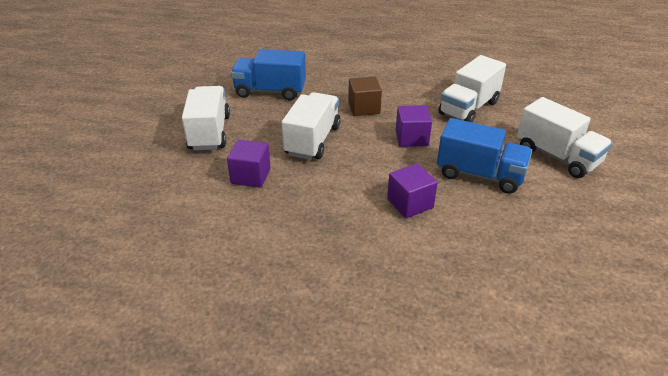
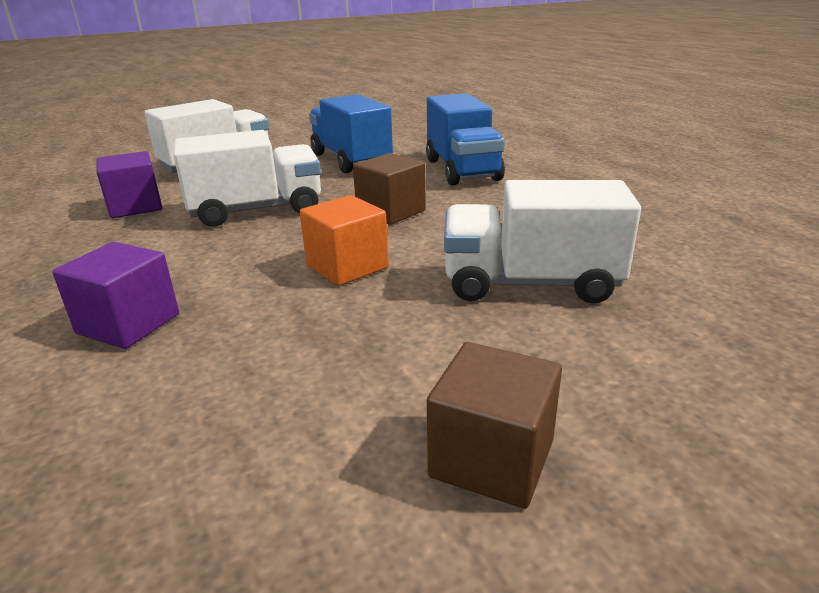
camera: 55 degrees right, 10 degrees down
(411, 138) = (347, 266): purple cube -> orange cube
(480, 174) = (288, 366): blue truck -> blue truck (462, 170)
(557, 156) = (492, 458): white truck -> brown cube

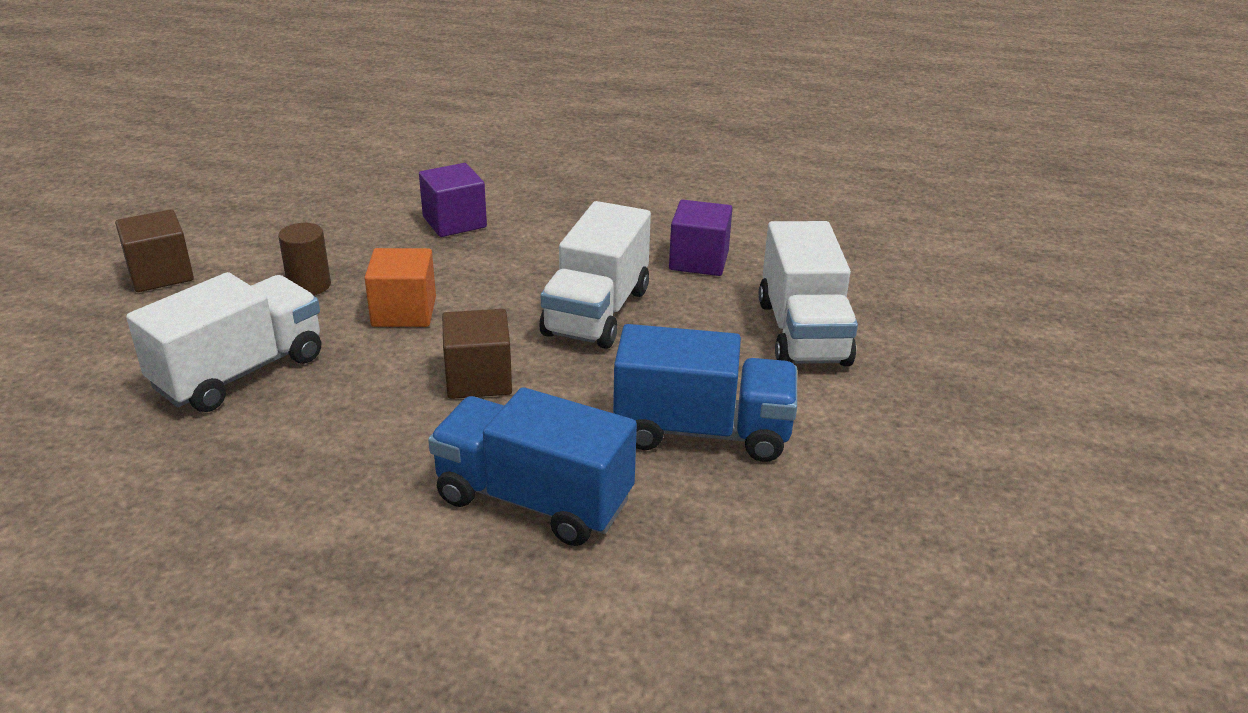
camera: 125 degrees right, 5 degrees up
(366, 331) = (309, 285): none -> brown cylinder

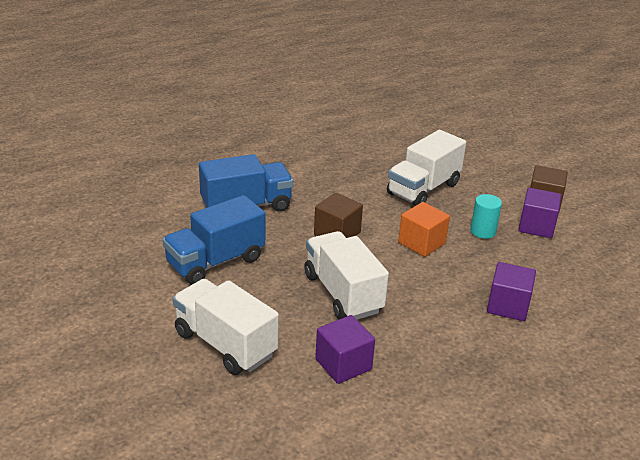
camera: 135 degrees right, 0 degrees up
(239, 372) = (423, 189): white truck -> white truck turned 45 degrees clockwise
(242, 259) = (536, 226): none -> purple cube
(309, 285) = (483, 231): brown cylinder -> turquoise cylinder

